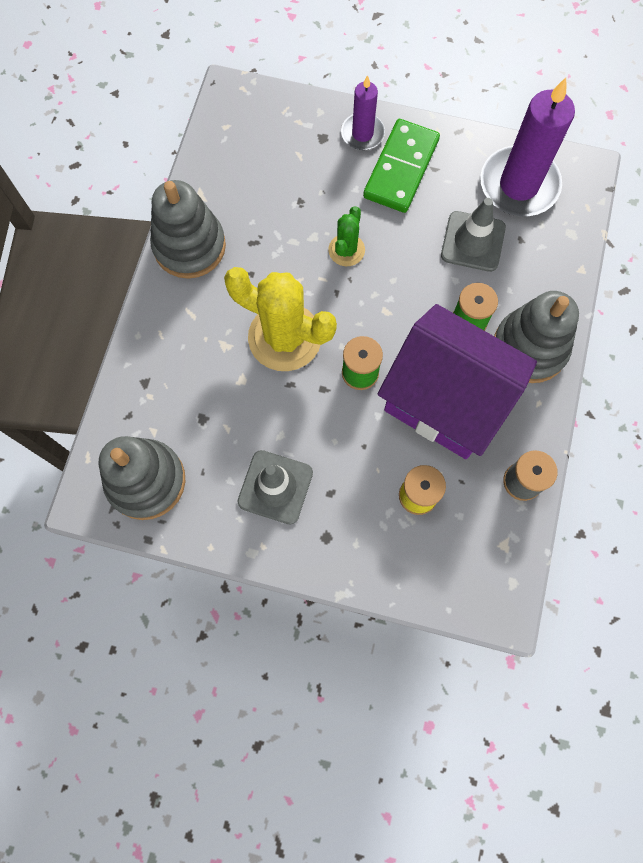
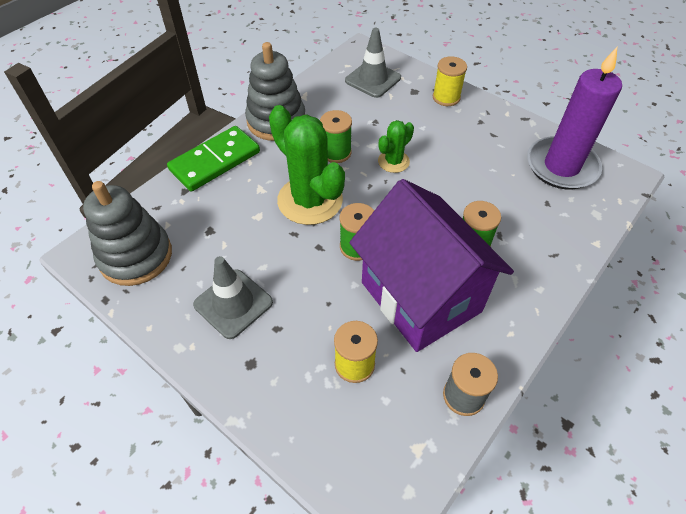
camera: 25 degrees right, 20 degrees down
(280, 263) = (336, 152): none -> green spool
(285, 337) = (310, 200): yellow cactus -> green cactus
(362, 134) = (446, 97): purple candle -> yellow spool
(401, 168) = (465, 126): green domino -> green domino (215, 161)
(473, 241) = (503, 190): grey traffic cone -> grey traffic cone (373, 79)
(529, 348) = (520, 285): grey stacking toy -> none

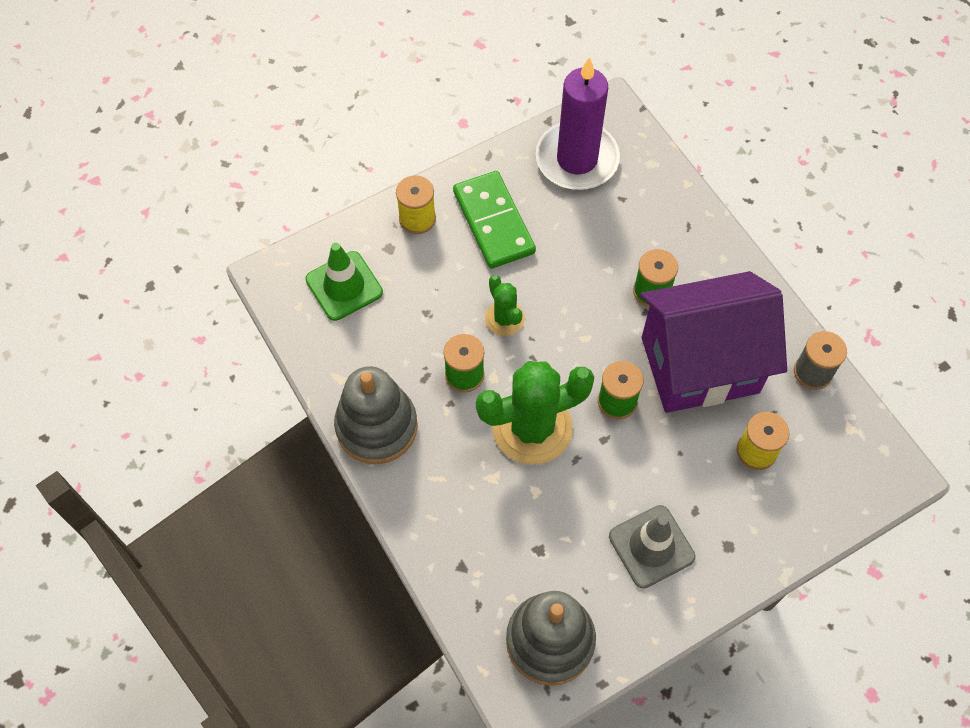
camera: 70 degrees left, 10 degrees up
(215, 161) = (422, 519): green domino -> green domino (493, 222)
(373, 79) = (344, 286): grey traffic cone -> green traffic cone

